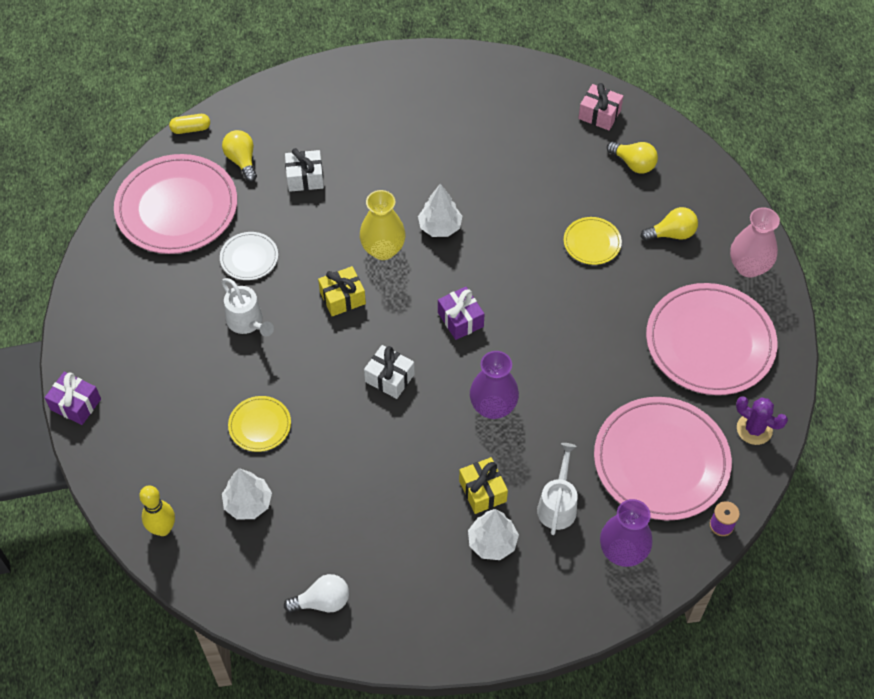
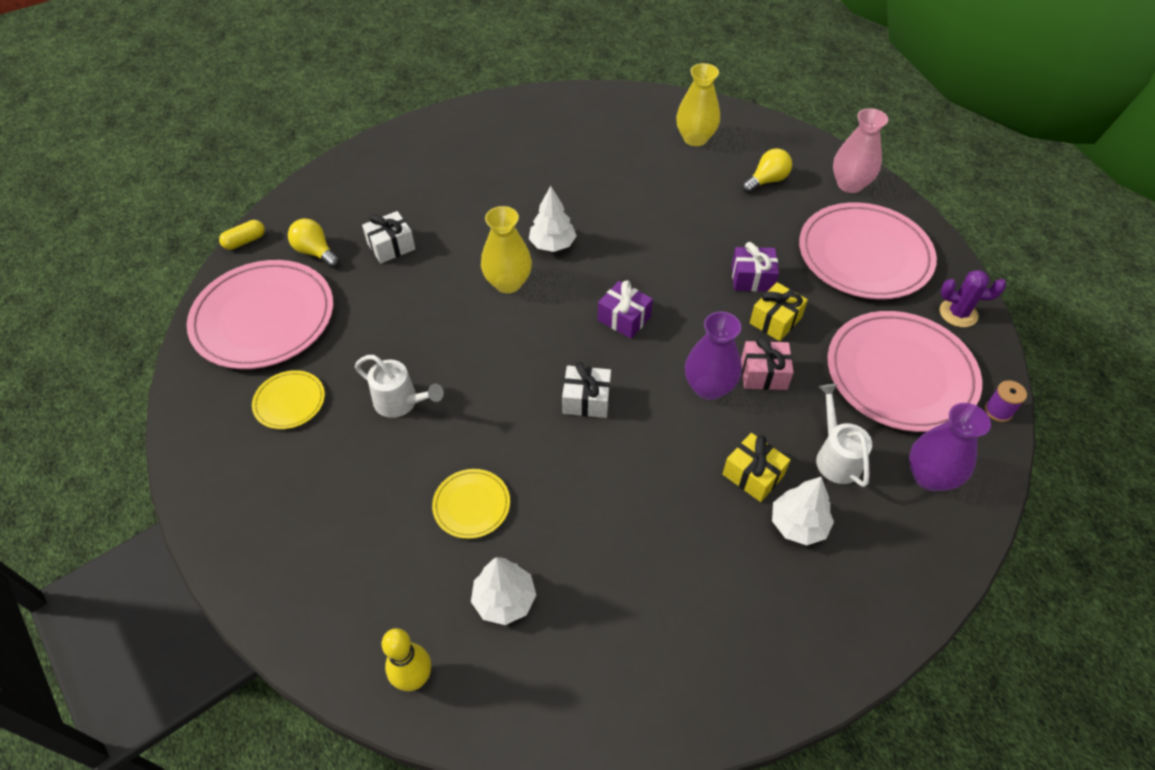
camera: 25 degrees left, 5 degrees down
(75, 404) = (232, 572): purple gift -> purple gift (752, 278)
(249, 258) = (369, 338): white plate -> none
(322, 601) = (657, 679): white light bulb -> none
(342, 298) = (492, 341): yellow gift -> yellow gift (775, 320)
(592, 242) = (702, 210): yellow plate -> yellow plate (289, 401)
(599, 114) = (640, 111): pink gift -> pink gift (763, 374)
(633, 164) = (695, 138): yellow light bulb -> yellow vase

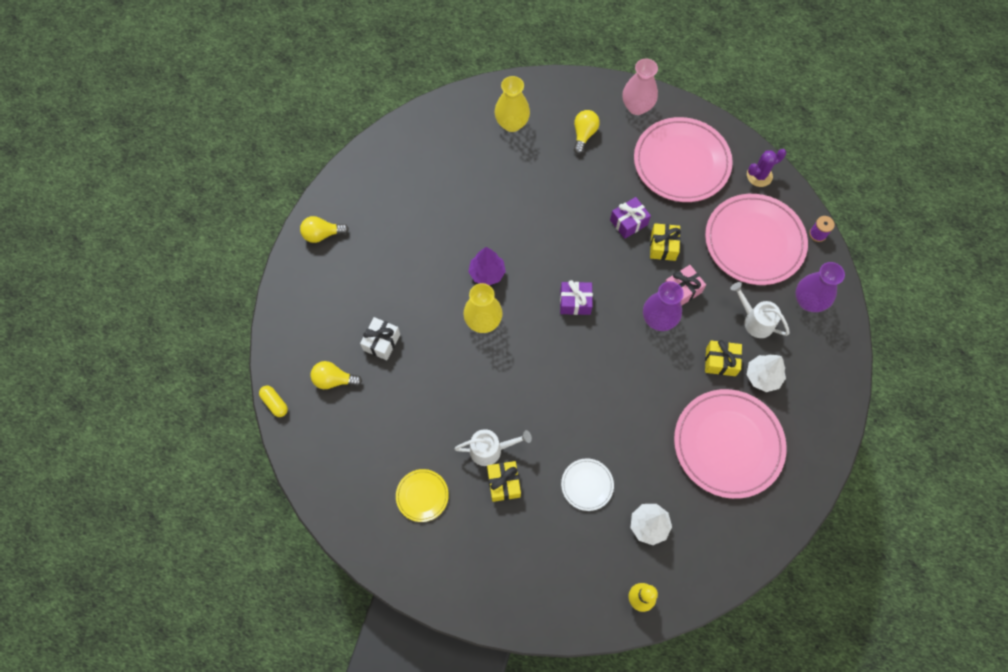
camera: 35 degrees left, 15 degrees up
(245, 241) = (275, 403): yellow capsule -> yellow capsule turned 60 degrees counterclockwise
(264, 318) = (348, 451): pink plate -> pink plate (728, 444)
(382, 443) = (504, 483): none -> yellow gift
(426, 137) = (322, 234): none -> yellow light bulb
(471, 505) = (587, 485): yellow plate -> white plate
(552, 244) = (487, 273): white tree -> purple tree
(586, 400) = (597, 374): white gift -> none

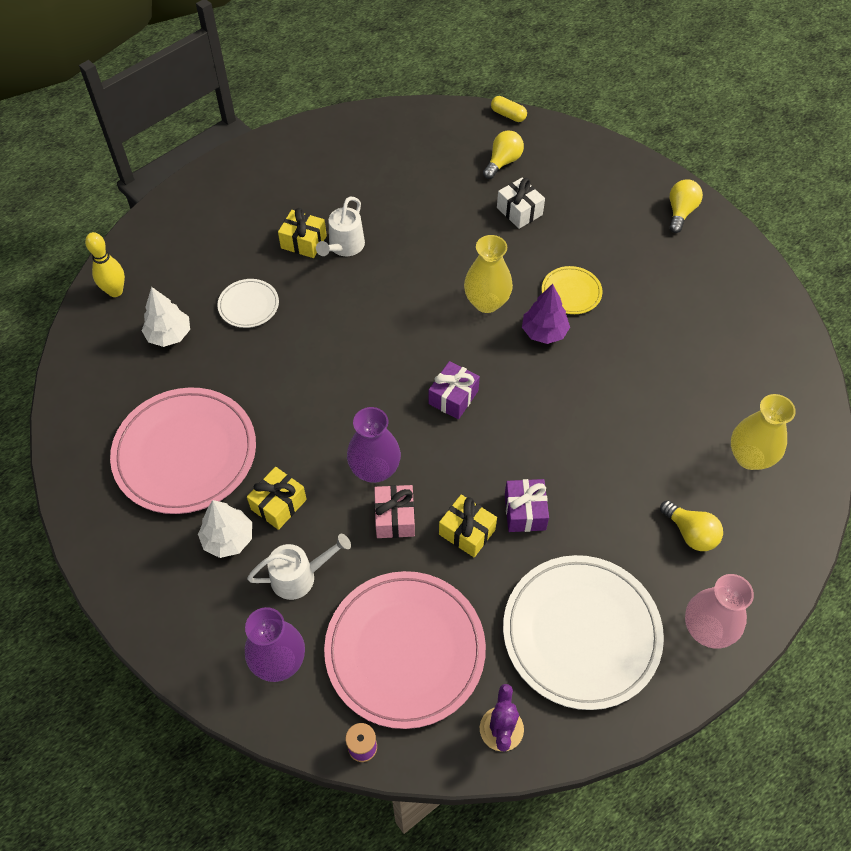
camera: 120 degrees right, 10 degrees down
(275, 403) = (508, 115): yellow capsule -> yellow capsule turned 45 degrees clockwise
(422, 496) = (340, 180): yellow plate -> yellow plate (571, 292)
(681, 162) = (581, 633): pink plate -> white plate

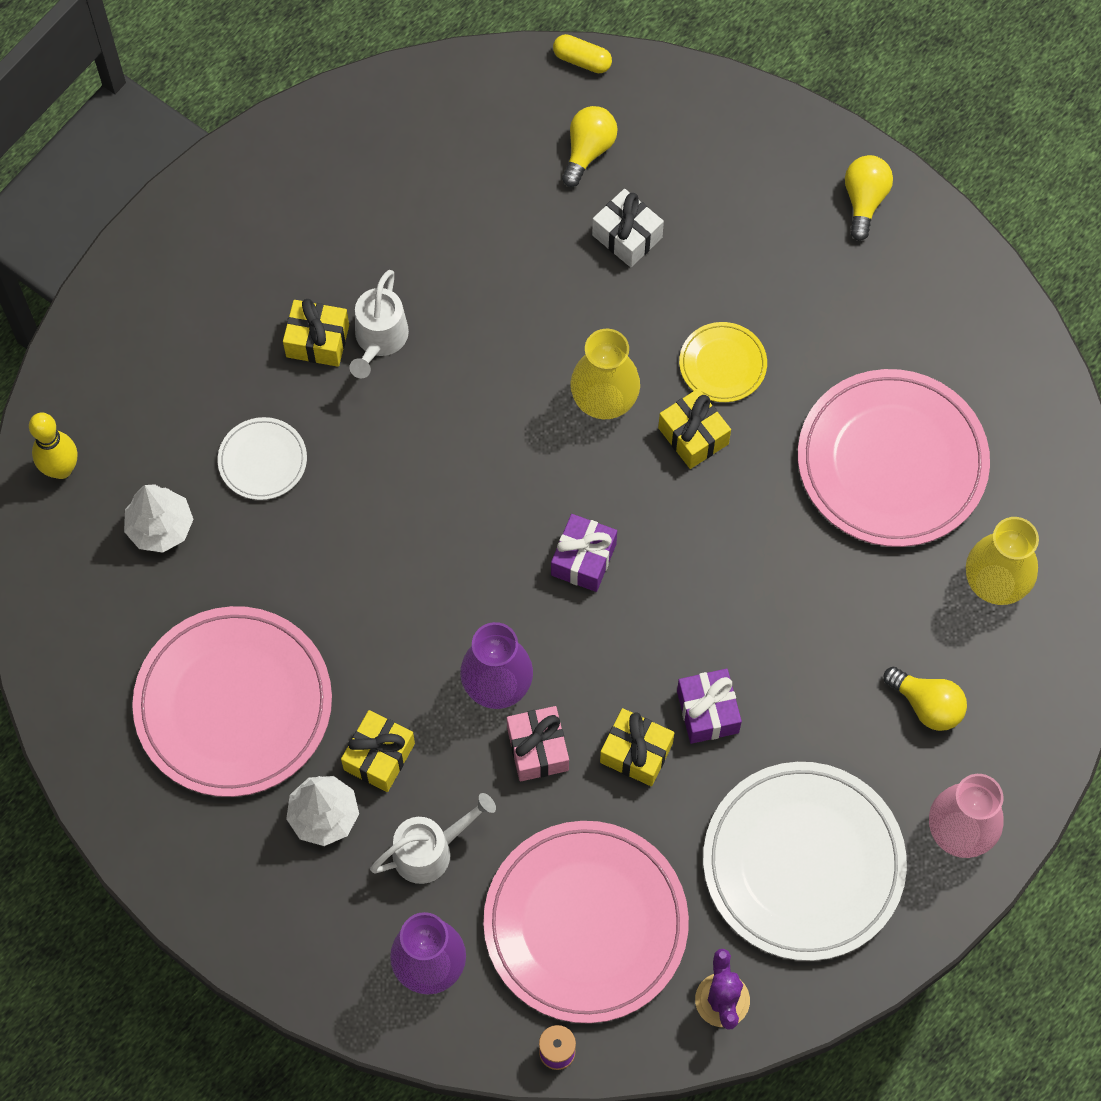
camera: 10 degrees left, 10 degrees up
(544, 332) = (693, 436): purple tree -> yellow gift
(682, 368) = (892, 462): none -> pink plate

